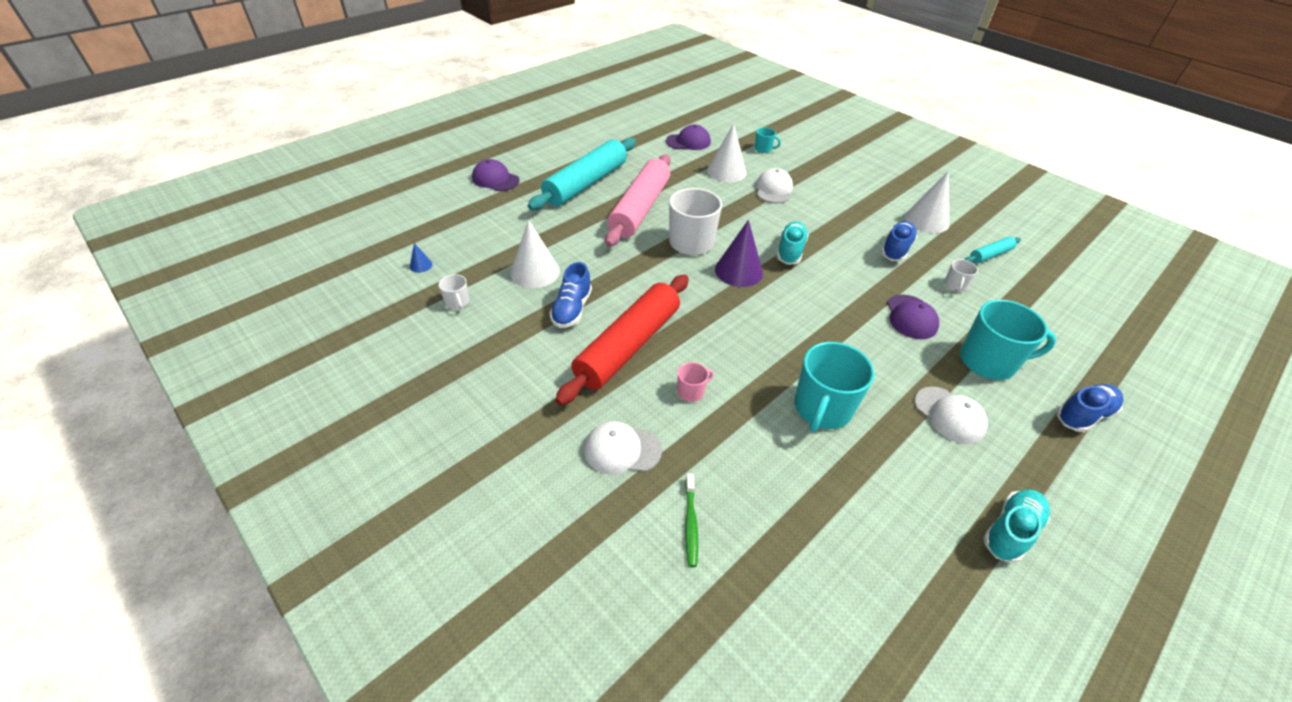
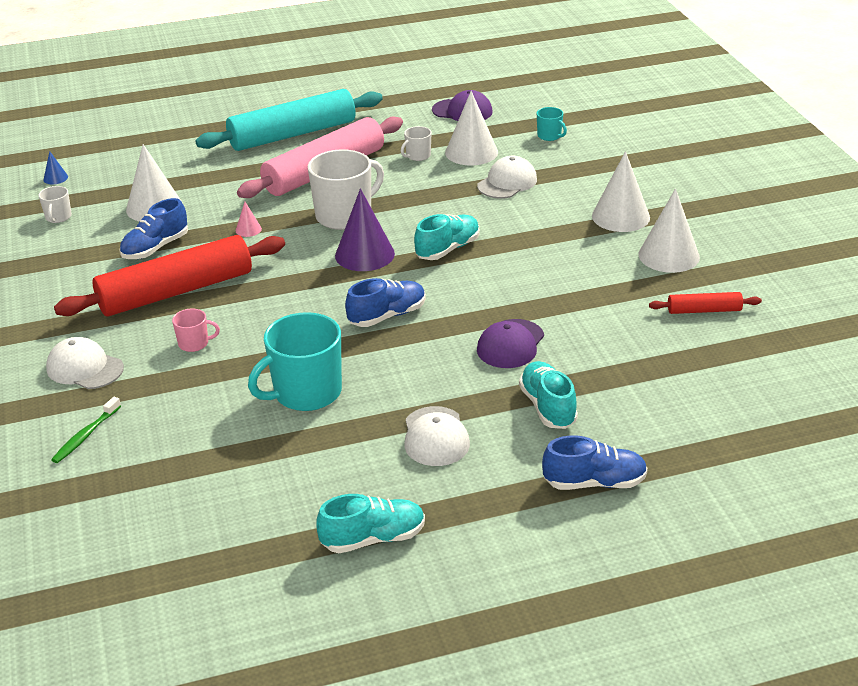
camera: 30 degrees right, 10 degrees down
(495, 179) = (201, 112): purple cap -> none
(631, 272) = (248, 229): none -> pink cone
(868, 198) = (620, 216): none -> white cone
(896, 249) = (583, 276): blue shoe -> blue shoe (387, 316)
(955, 286) = (609, 329): white mug -> white mug (418, 156)
(988, 361) = (548, 407): turquoise mug -> turquoise shoe
(990, 255) = (704, 310): turquoise rolling pin -> red rolling pin

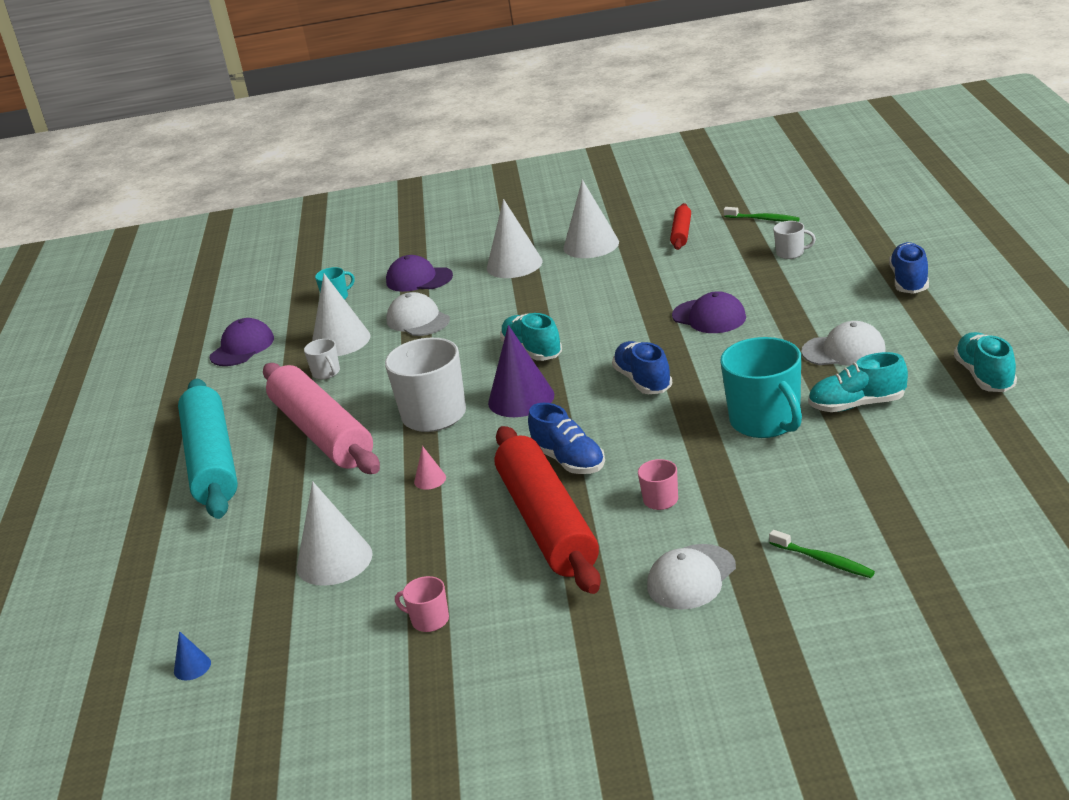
camera: 75 degrees left, 5 degrees down
(58, 217) = (312, 648): white mug -> white mug (791, 253)
(72, 257) = (429, 620): none -> pink mug
(155, 248) = (439, 549): blue shoe -> blue shoe (569, 461)
(548, 407) = (807, 300): turquoise shoe -> turquoise shoe (857, 405)
(587, 170) = (419, 279): none -> purple cap
(748, 365) = (763, 219): none -> green toothbrush

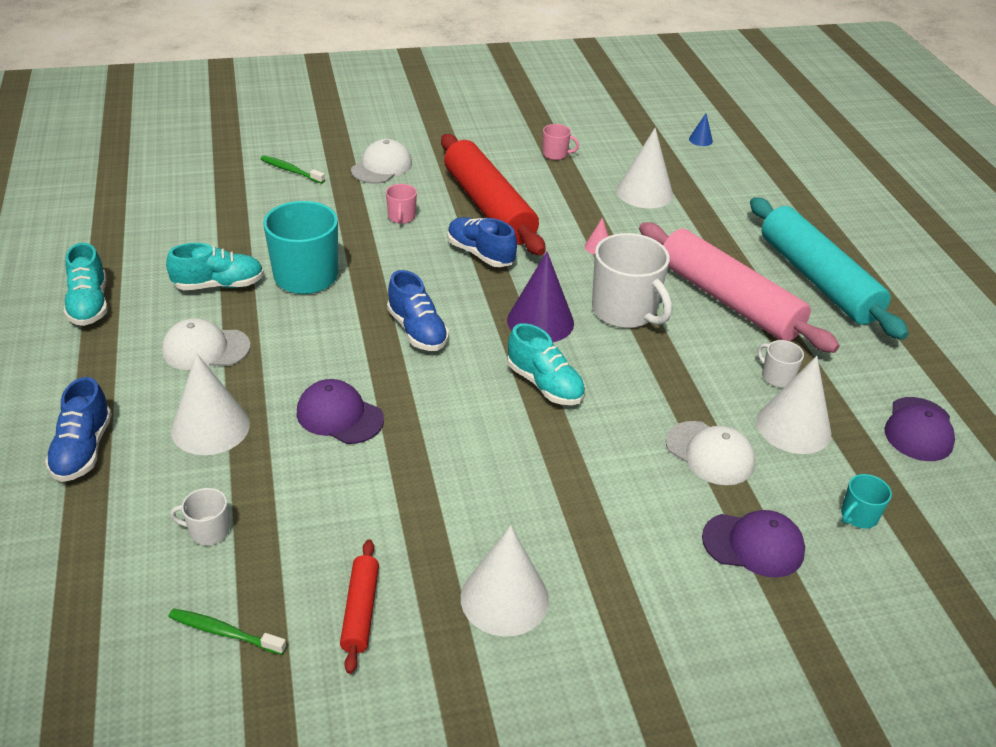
camera: 165 degrees right, 10 degrees up
(514, 264) = (616, 562): white cone -> white cone (210, 427)

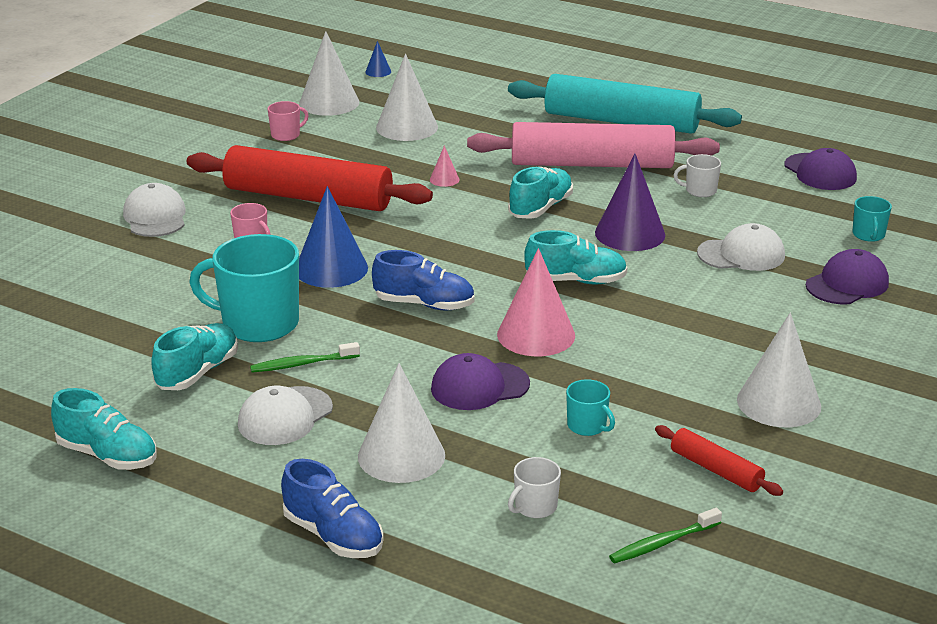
camera: 45 degrees left, 10 degrees down
(291, 170) = (75, 262): green toothbrush -> green toothbrush (302, 364)
(346, 501) = (587, 426): none -> turquoise mug
(411, 266) = (331, 269): none -> blue cone
(442, 405) = (536, 335): none -> pink cone
(480, 254) = (368, 231): blue shoe -> none
(540, 321) = (498, 247): purple cone -> purple cone (630, 233)
(625, 311) = (540, 208): white mug -> turquoise shoe
(793, 427) = (758, 212): white cone -> white cone (329, 103)

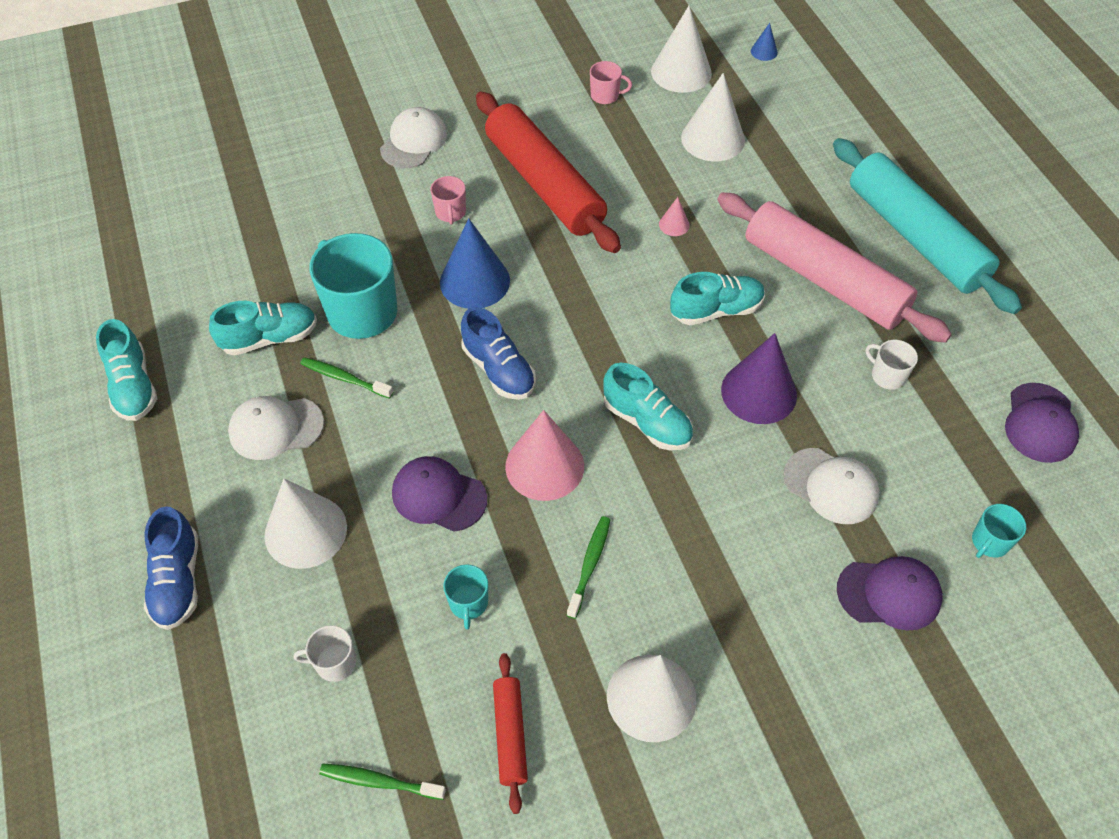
camera: 40 degrees right, 25 degrees up
(643, 365) = (589, 565): none -> green toothbrush

